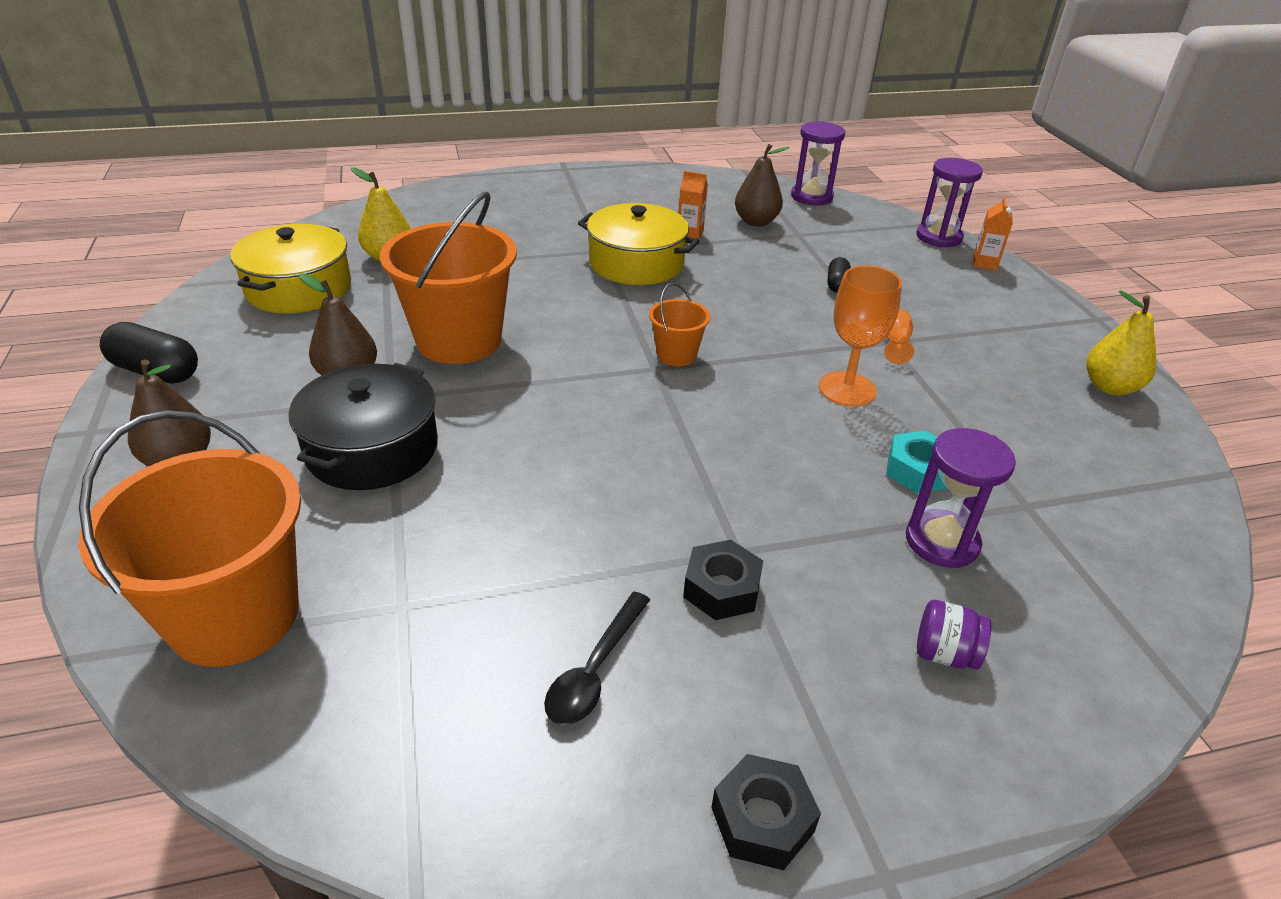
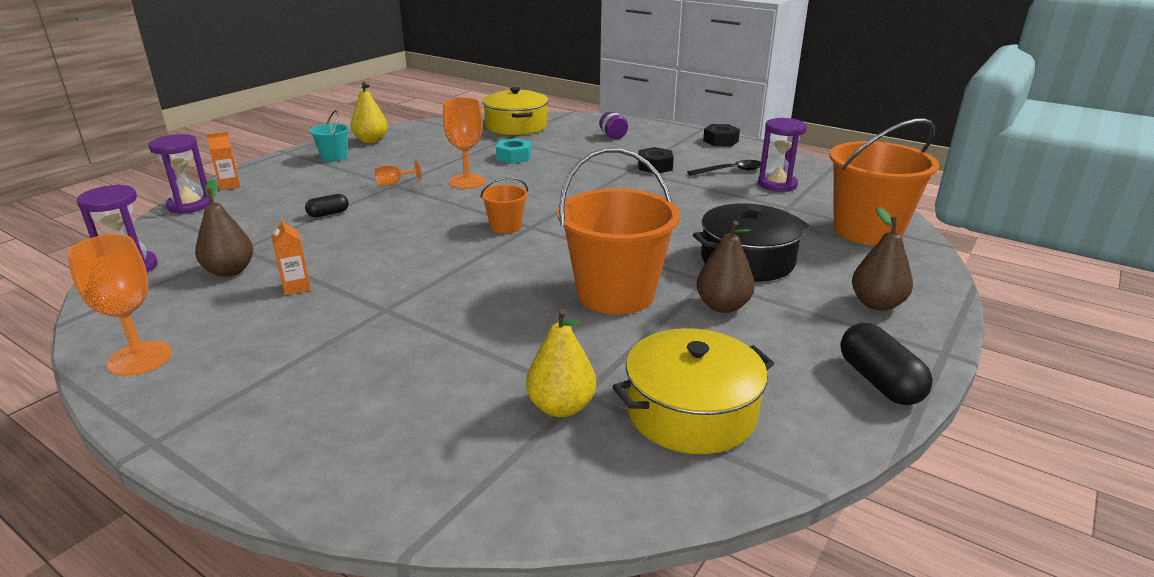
camera: 130 degrees left, 10 degrees down
(636, 263) = (391, 286): yellow pot -> yellow pot (516, 126)
(660, 179) = (140, 358): none -> orange goblet
(941, 541) = (555, 146): purple hourglass -> purple hourglass (777, 184)
(1045, 340) = (334, 157): none -> turquoise bucket

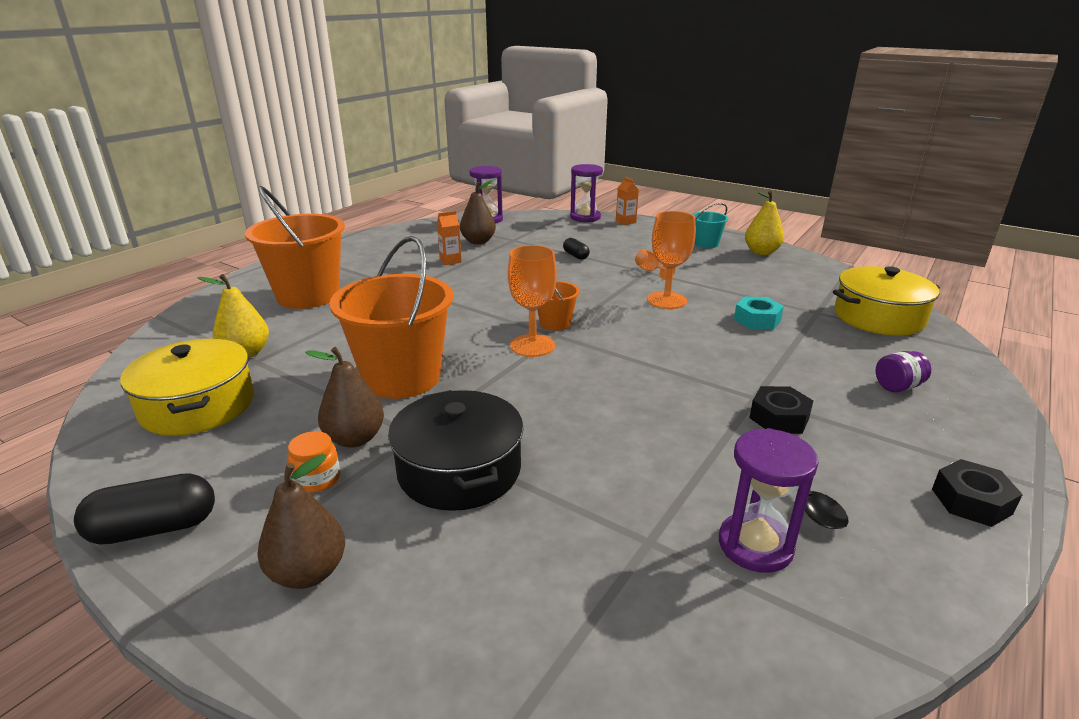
camera: 90 degrees right, 0 degrees up
(140, 358) = (377, 239): orange goblet -> orange goblet (532, 345)
(783, 316) = (317, 479): none -> orange jar
(867, 231) = (556, 632): orange bucket -> orange bucket (308, 295)

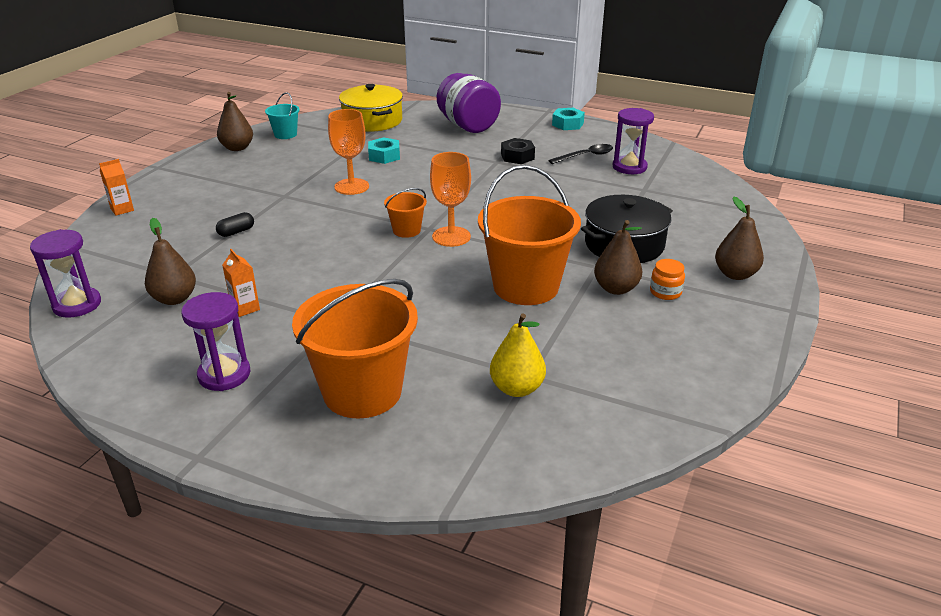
camera: 100 degrees left, 5 degrees up
(154, 528) = (750, 340): black capsule -> none
(198, 406) = (617, 381): yellow pot -> none
(585, 217) = (95, 234): purple hourglass -> purple hourglass (224, 374)
(650, 271) = (283, 194): orange goblet -> none
(706, 244) = (209, 169): turquoise bucket -> turquoise bucket (285, 134)
(761, 252) = (237, 148): yellow pear -> brown pear
(897, 387) = (468, 126): purple jar -> purple jar, size x2.26
(971, 501) = (567, 124): black nut -> turquoise nut

